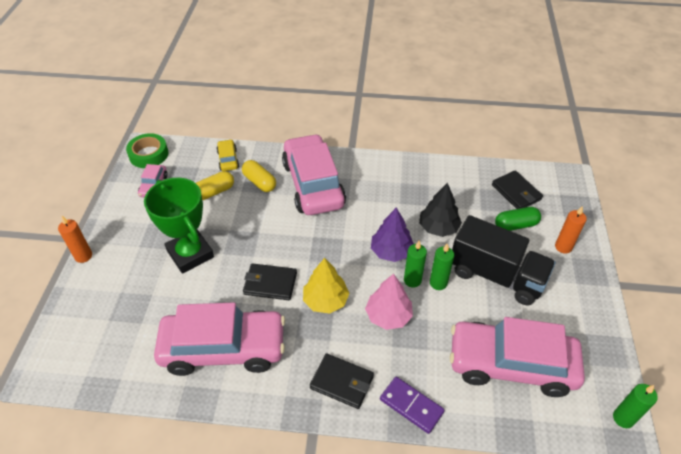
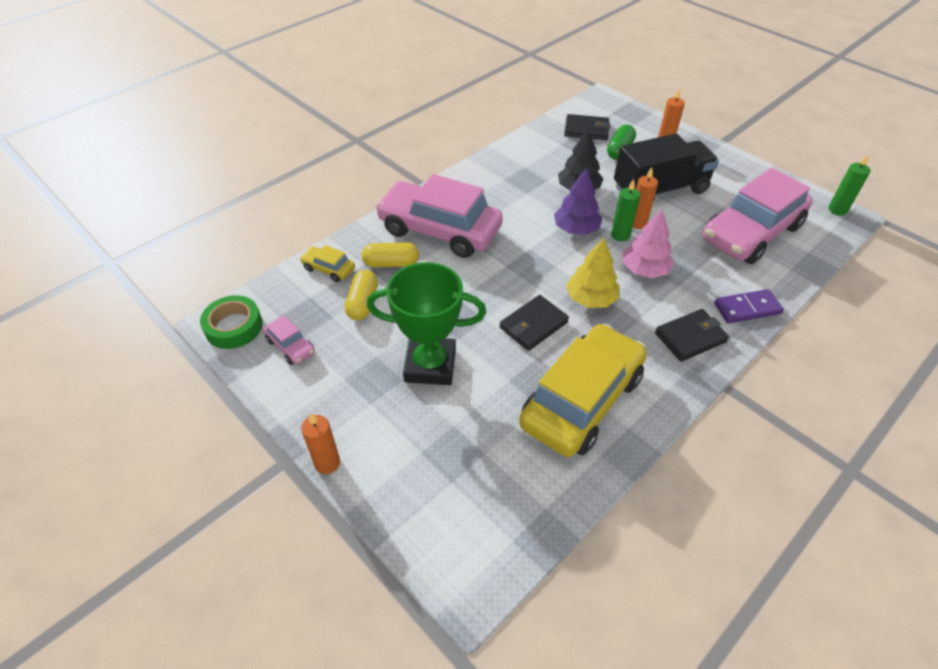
camera: 50 degrees left, 0 degrees up
(223, 348) = (581, 400): pink car -> yellow car
(438, 283) = (637, 223): green candle -> orange candle

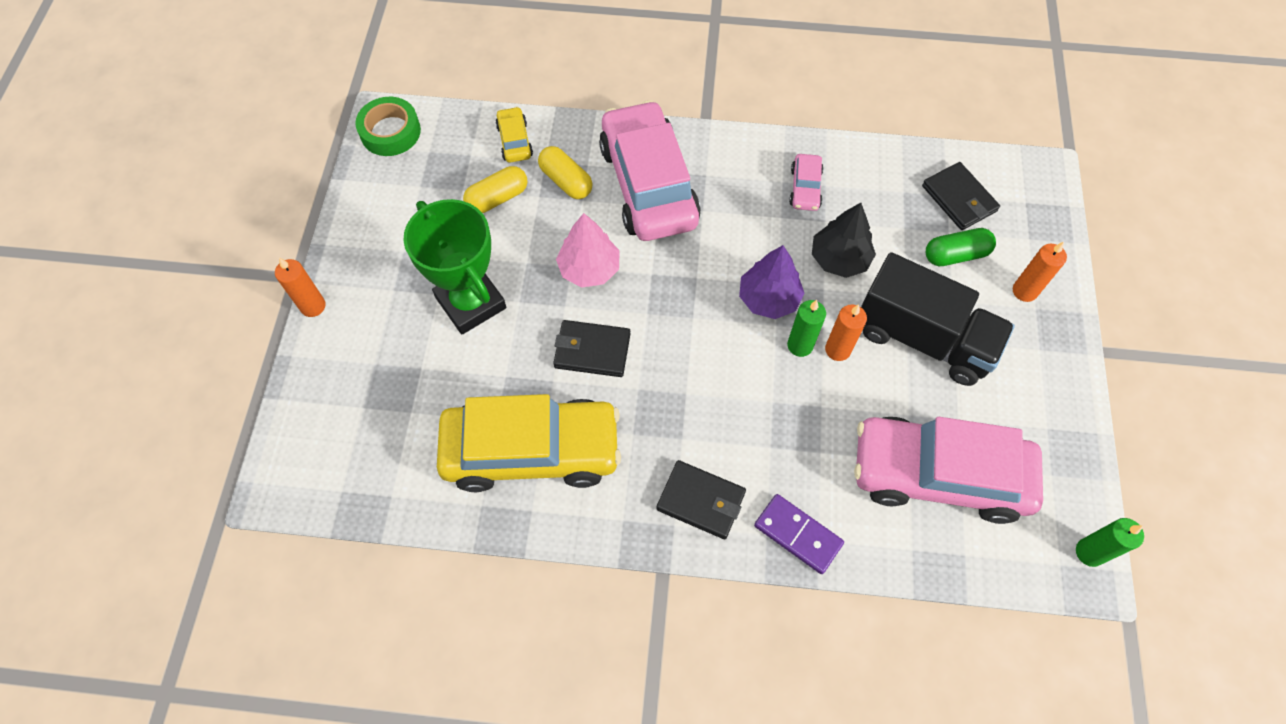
camera: 50 degrees right, 15 degrees up
(291, 346) = (404, 187): pink car -> pink car (805, 188)
(591, 299) = (674, 377): yellow tree -> none
(644, 270) = (765, 401): pink tree -> pink tree (589, 268)

